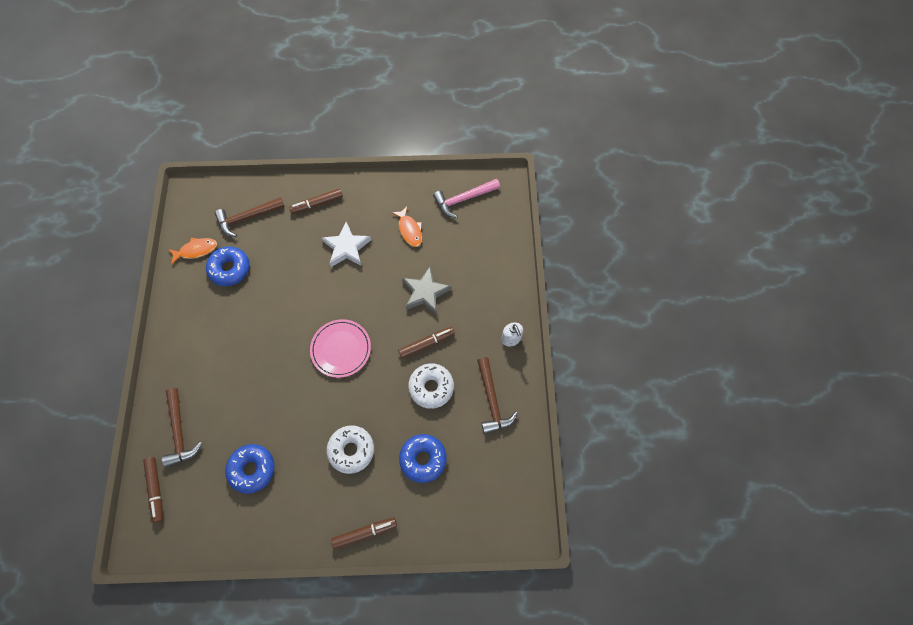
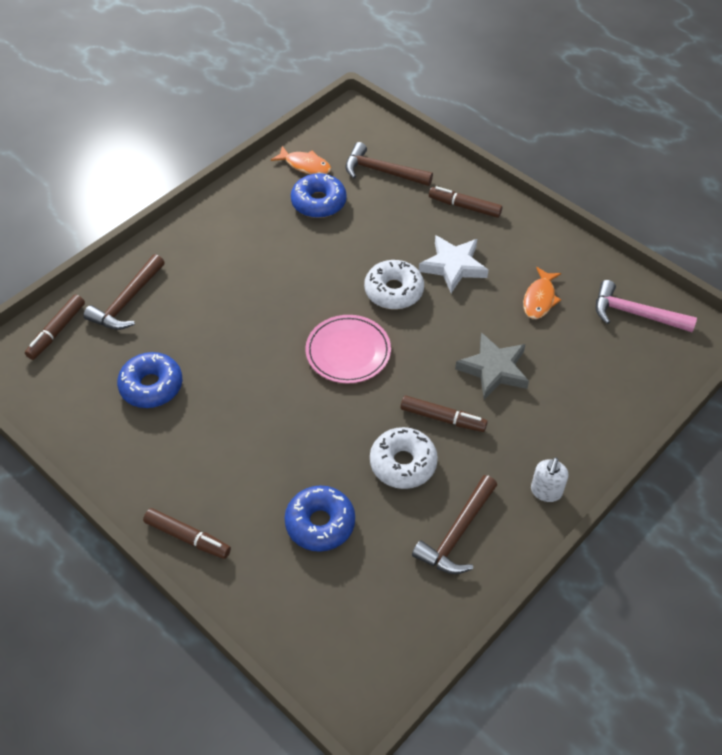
camera: 45 degrees right, 15 degrees down
(351, 450) = (258, 451): white donut -> white donut (394, 291)

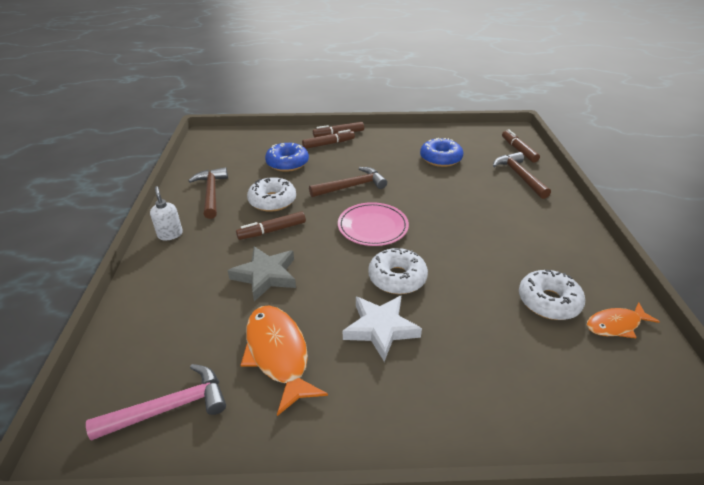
camera: 135 degrees right, 15 degrees down
(318, 202) = (548, 301): blue donut -> white donut
(382, 171) = (562, 374): brown hammer -> brown hammer (351, 186)
(464, 206) = (446, 399): brown marker -> brown marker (328, 144)
(539, 299) = (278, 354): orange fish -> orange fish, size x1.63

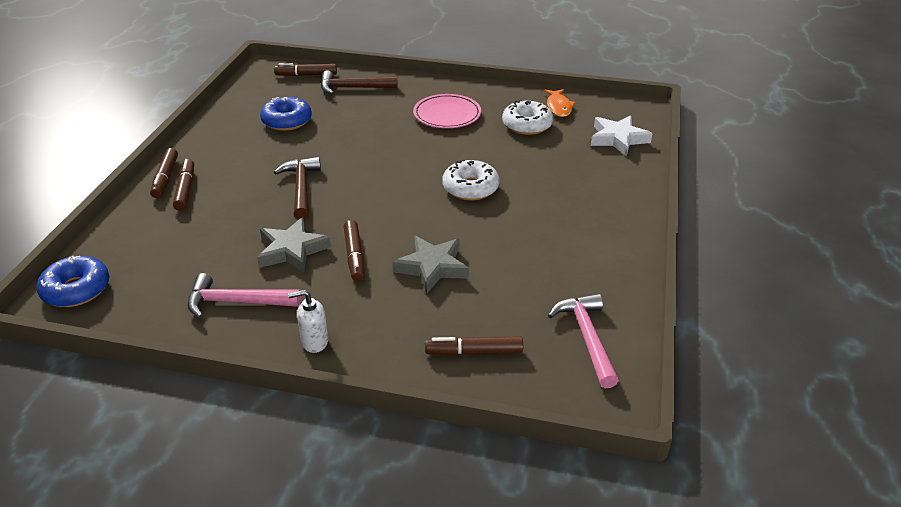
camera: 75 degrees left, 0 degrees up
(154, 322) = (474, 352): none -> brown marker
(211, 193) = (237, 302): brown hammer -> pink hammer
(272, 201) = (292, 250): white donut -> grey star
(278, 354) = (542, 268): orange fish -> none
(287, 163) = (208, 229): blue donut -> blue donut (76, 289)
(373, 227) = (386, 187): pink plate -> pink plate (447, 114)
(380, 328) = (529, 208): white star -> white star (618, 139)

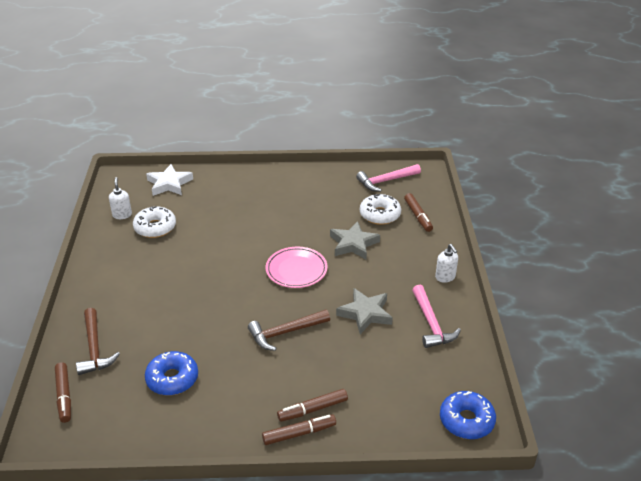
camera: 105 degrees left, 0 degrees up
(354, 256) = (358, 281): brown marker -> none
(447, 114) = (143, 273): pink plate -> pink plate (296, 270)
(470, 188) = (255, 242): white donut -> white donut (380, 215)
(558, 107) = (122, 215): orange fish -> white soap dispenser

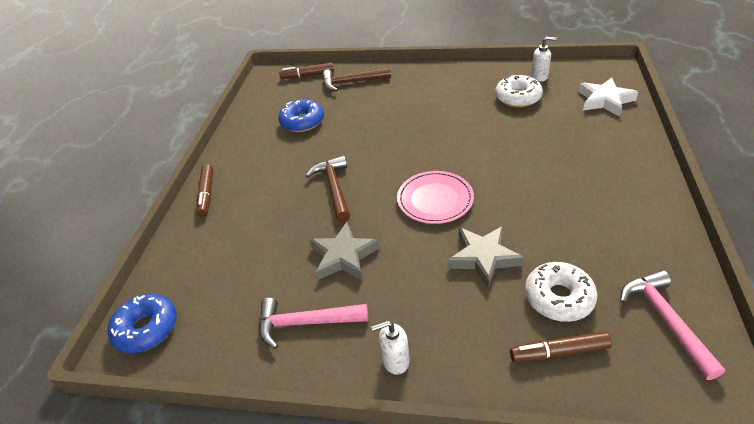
camera: 105 degrees right, 5 degrees up
(312, 409) = (228, 204): brown marker -> none

